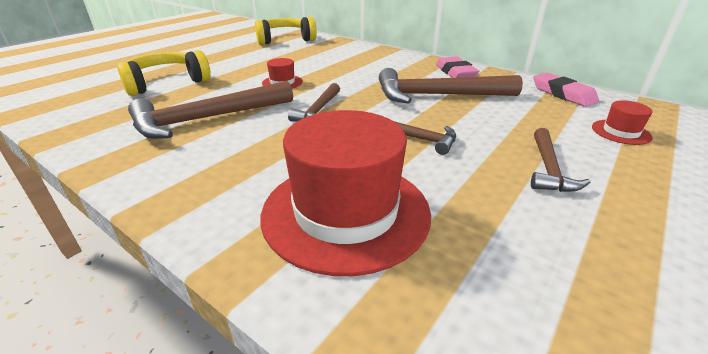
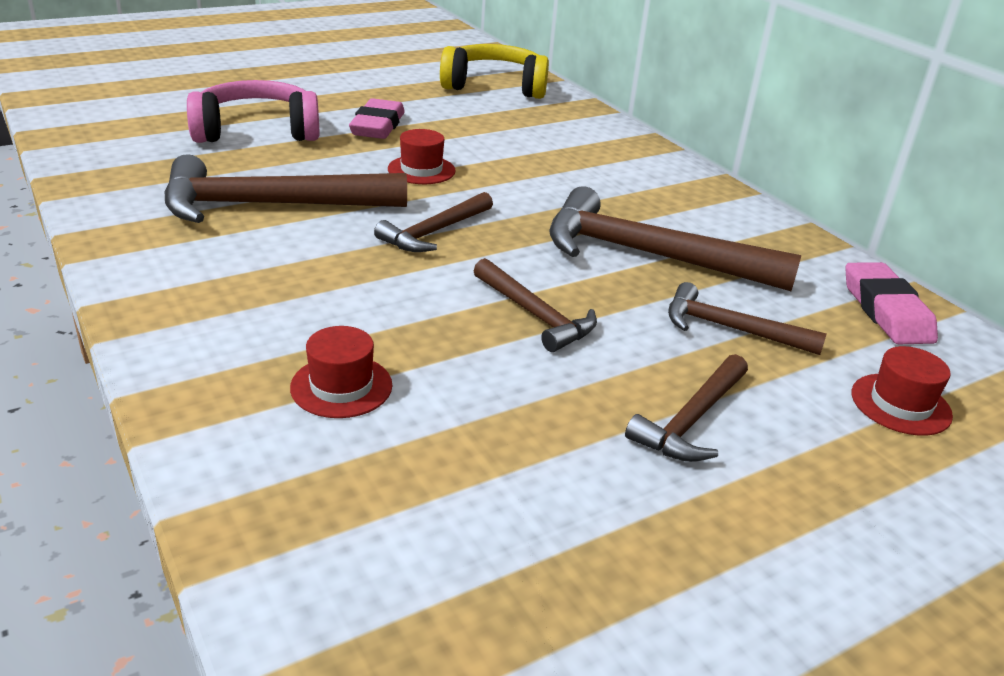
camera: 20 degrees right, 0 degrees up
(167, 83) = (257, 131): yellow headphones -> pink headphones
(346, 212) = (341, 386): red hat -> red hat, size x0.43
(455, 72) = (730, 220): pink eraser -> pink eraser (377, 126)
(512, 119) = (730, 328): none -> brown hammer

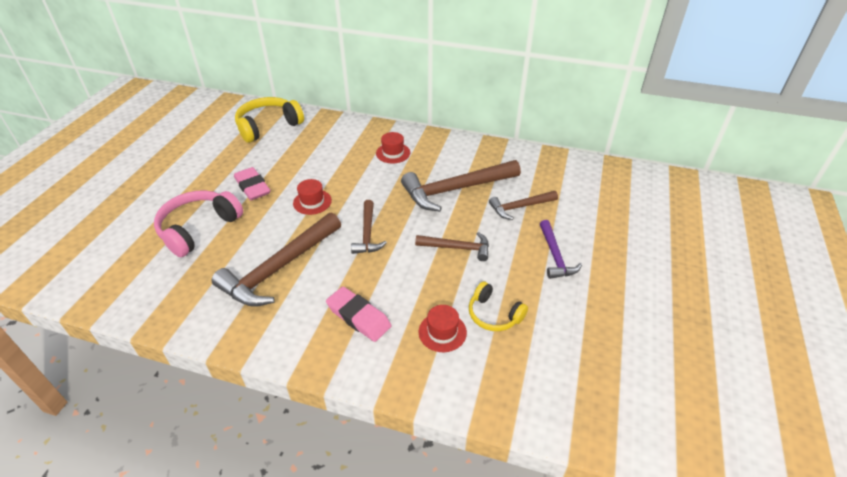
camera: 40 degrees left, 10 degrees up
(452, 419) = (494, 315): none -> yellow headphones
(691, 420) = (555, 256): brown hammer -> purple hammer
(886, 311) = (550, 165): pink eraser -> pink eraser (358, 317)
(900, 404) = (595, 204): red hat -> red hat (393, 153)

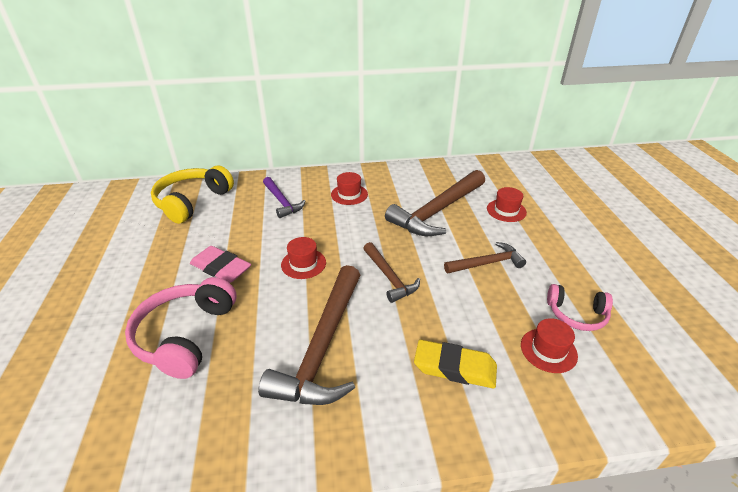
camera: 25 degrees left, 5 degrees down
(358, 317) = (455, 368): pink eraser -> yellow eraser
(494, 315) = (576, 314): yellow headphones -> pink headphones
(520, 207) = (506, 210): brown hammer -> red hat
(555, 256) = (574, 243): purple hammer -> purple hammer (282, 202)

